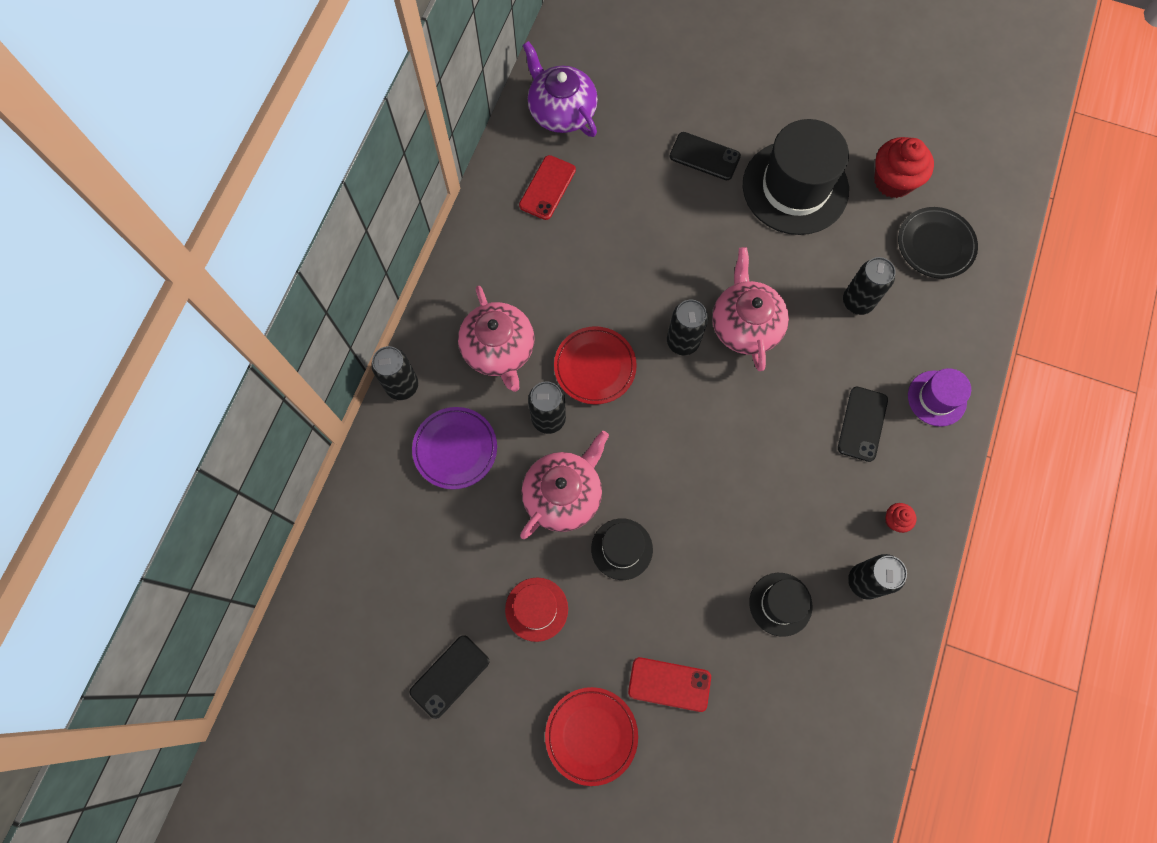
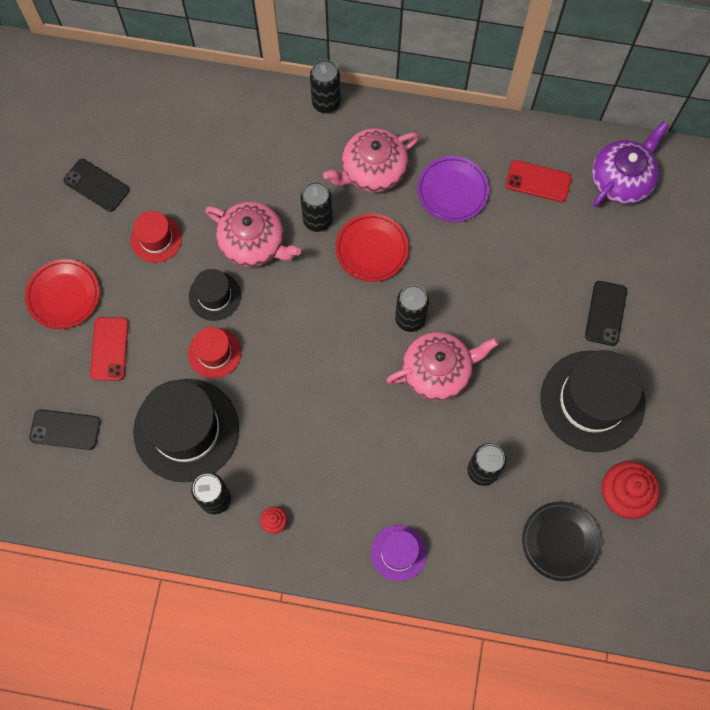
camera: 80 degrees right, 0 degrees up
(455, 449) = (278, 153): purple plate -> purple plate (452, 191)
(692, 559) = (214, 353): none -> red hat
(780, 604) = (186, 430): black hat -> black hat, size x1.95
(862, 424) = (360, 485): black phone -> black phone (65, 429)

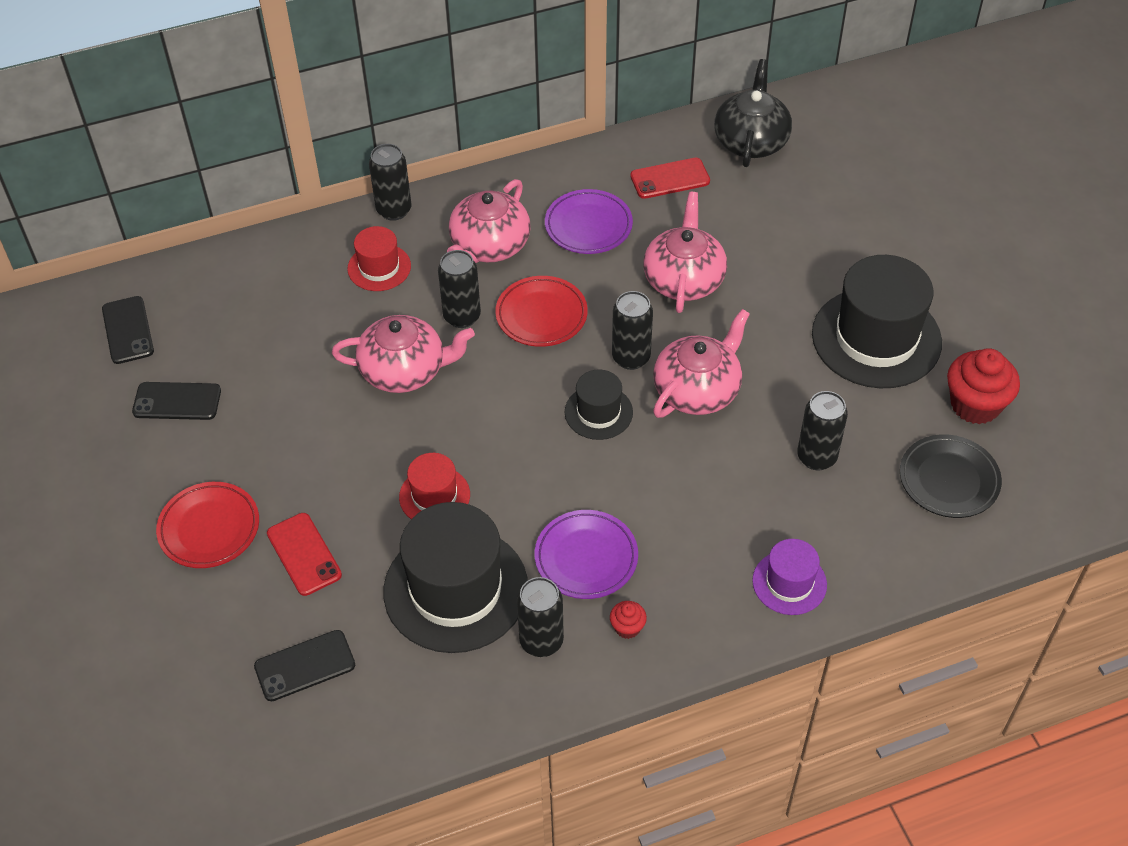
camera: 30 degrees left, 20 degrees down
(156, 239) = (286, 419): red hat -> red hat (379, 267)
(214, 296) = (395, 441): black hat -> black hat (598, 412)
(281, 456) = (586, 558): none -> purple plate
(489, 274) = (684, 279): none -> pink teapot
(605, 313) = (827, 257): black phone -> black phone (128, 330)
(621, 179) = (751, 141): purple teapot -> black teapot

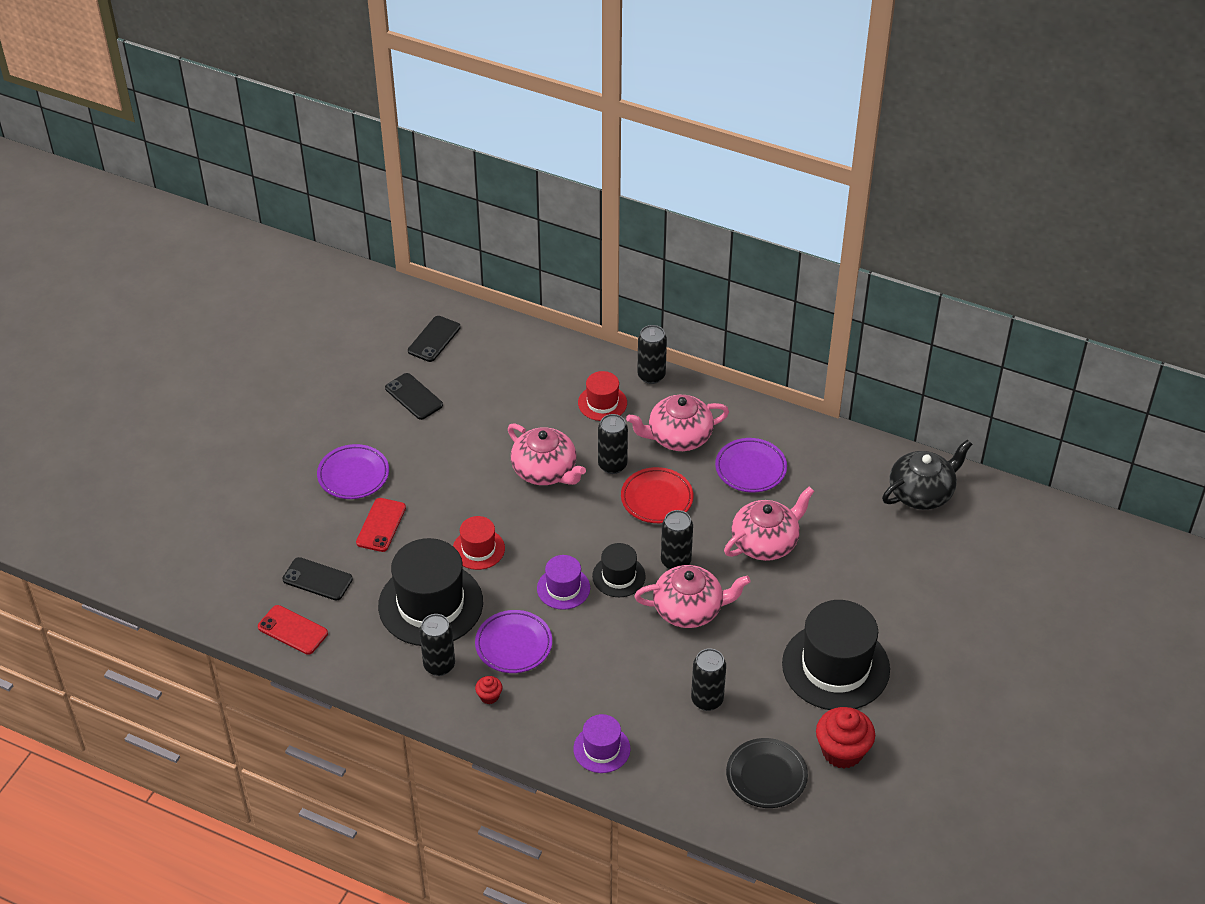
camera: 45 degrees right, 5 degrees down
(209, 528) = (353, 475): red plate -> purple plate
(563, 465) = (563, 588): none -> purple hat
(670, 179) = (837, 477): red phone -> red phone (292, 630)

